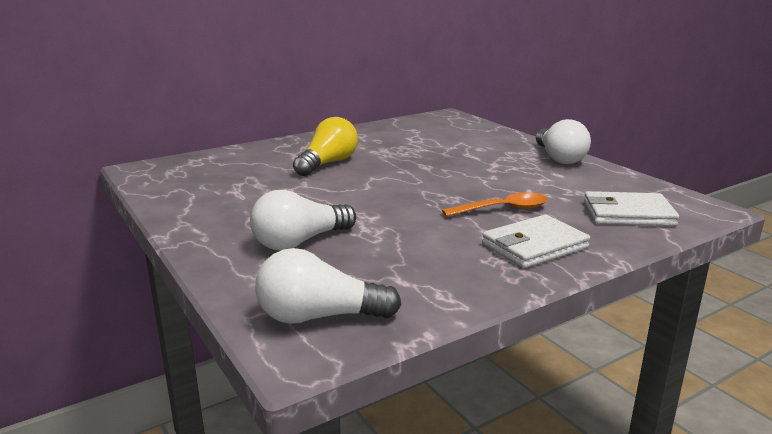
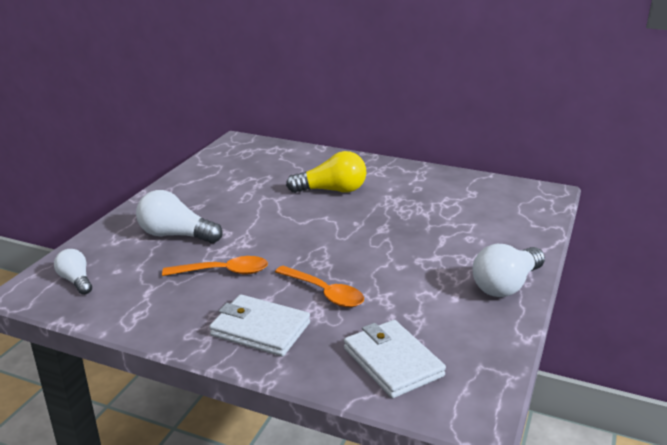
camera: 55 degrees right, 5 degrees up
(319, 317) = (76, 281): white light bulb -> white light bulb, size x0.60
(412, 237) = (223, 272): none -> orange spoon

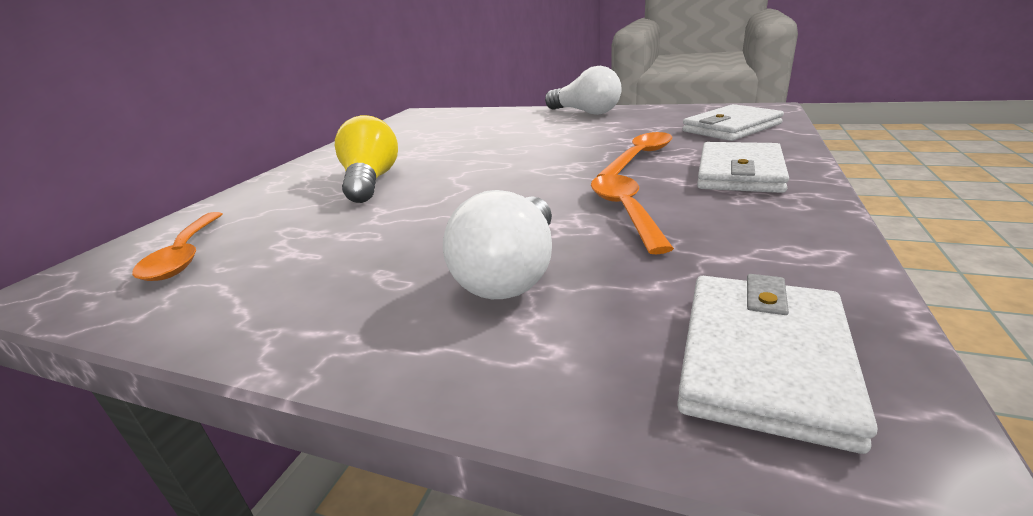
camera: 90 degrees left, 0 degrees up
(76, 281) = (762, 359): white light bulb -> white wallet
(252, 160) = (185, 255): none -> orange spoon

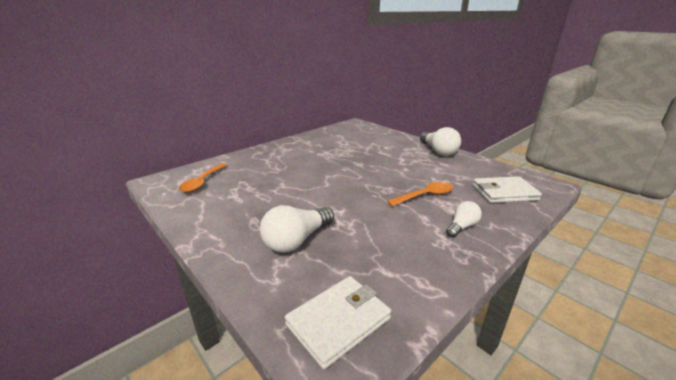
camera: 25 degrees right, 0 degrees up
(371, 182) = (293, 166): yellow light bulb -> none
(625, 211) = (376, 227): orange spoon -> none
(739, 173) = (462, 227): white wallet -> white light bulb

